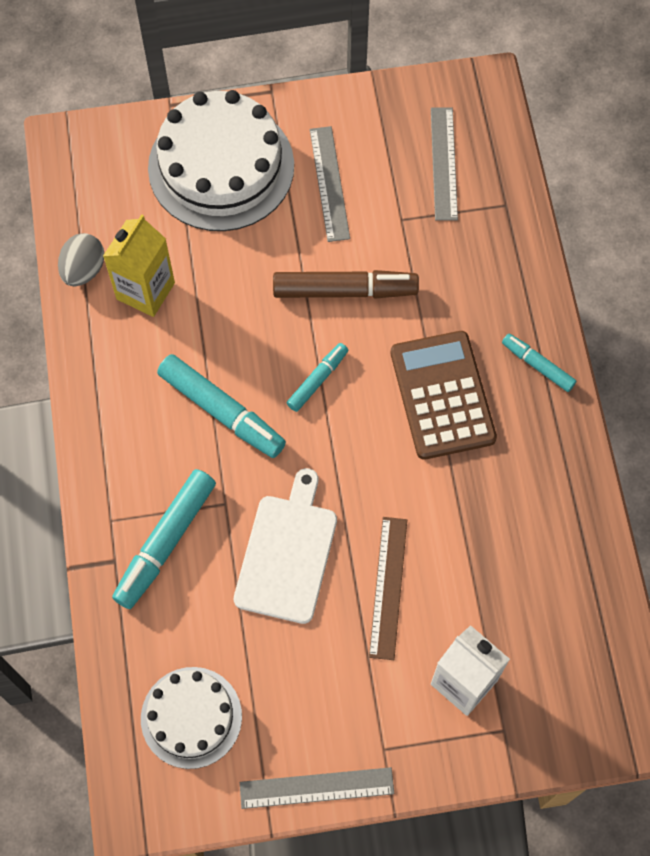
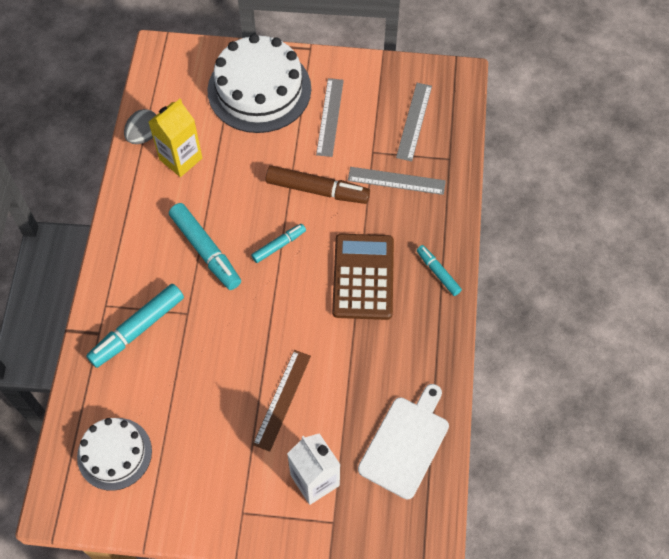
camera: 15 degrees right, 5 degrees down
(287, 553) = (219, 358): white cutting board -> white cutting board (405, 443)
(316, 787) = (185, 526): grey ruler -> grey ruler (396, 180)

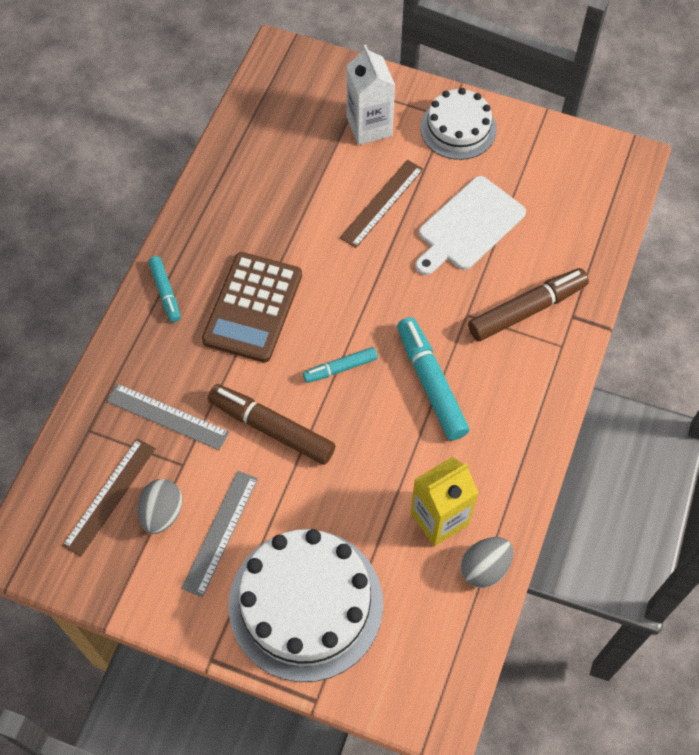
camera: 165 degrees left, 0 degrees up
(114, 453) = (566, 193): white cake -> white cake (458, 128)
(138, 329) = (526, 310): turquoise marker -> brown marker
(374, 119) = (162, 513): none -> grey egg
(405, 443) = (269, 137): white cutting board -> white cutting board (468, 226)
(414, 121) = (110, 496): grey ruler -> brown ruler

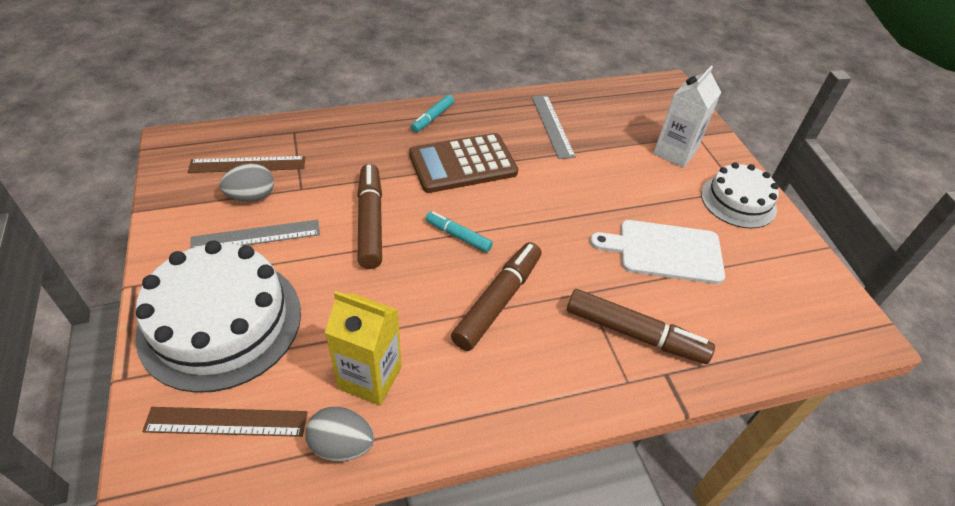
camera: 50 degrees right, 15 degrees down
(167, 417) = (335, 163): grey ruler -> grey ruler (552, 126)
(381, 203) = (623, 189): brown ruler -> brown ruler (226, 421)
(431, 383) = (497, 301): turquoise marker -> brown marker

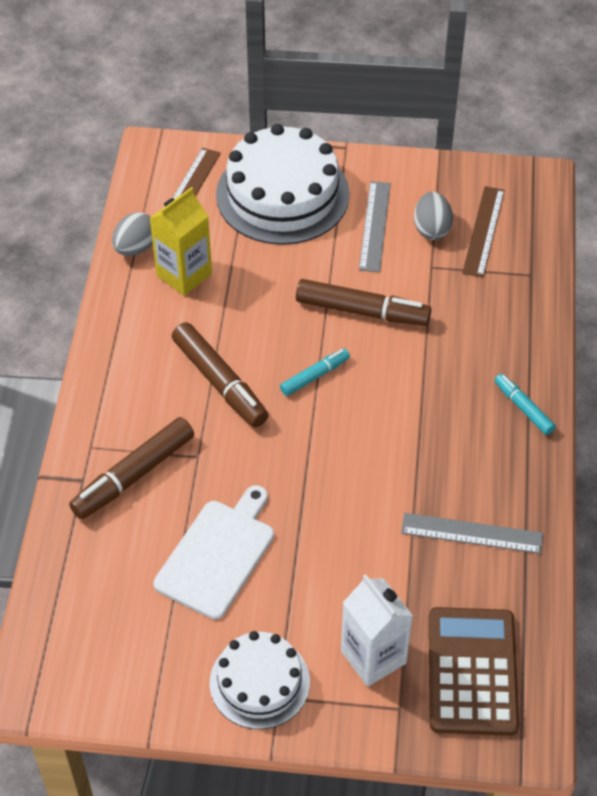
camera: 115 degrees right, 5 degrees up
(463, 164) = (426, 413): brown calculator -> brown calculator (472, 671)

